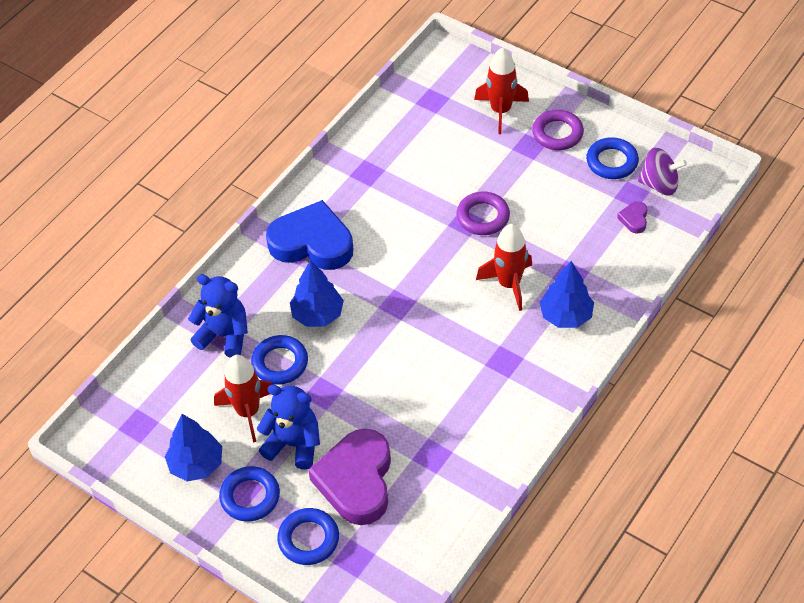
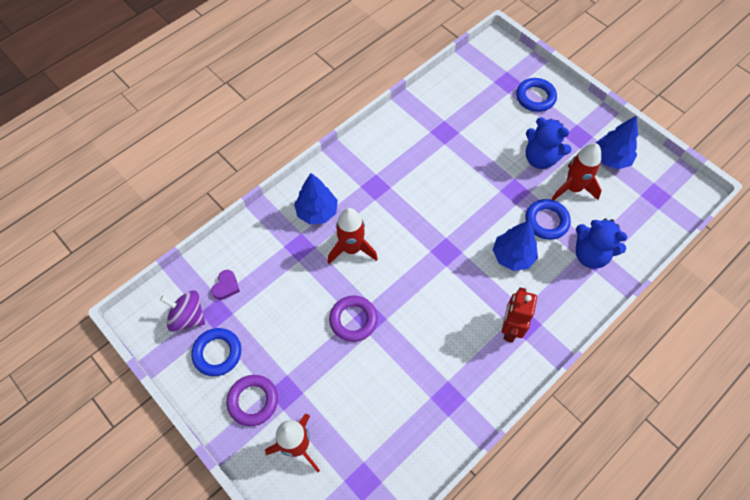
camera: 170 degrees left, 10 degrees up
(250, 497) = (573, 130): blue ring -> none
(312, 243) = (510, 328): blue heart -> red robot
(356, 481) = (499, 126): purple heart -> none

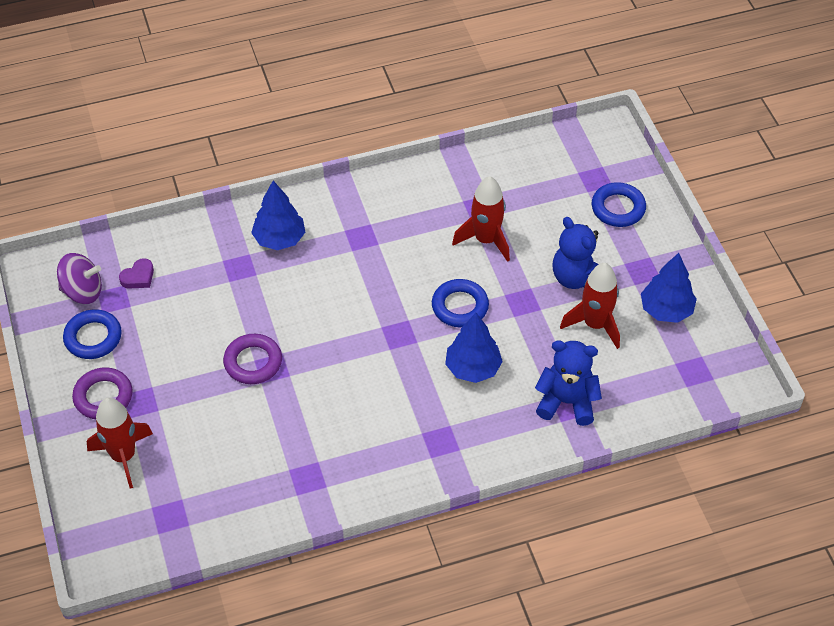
camera: 25 degrees right, 10 degrees down
(188, 317) = (82, 291): purple spinning top -> purple spinning top turned 135 degrees clockwise
(351, 249) = (294, 291): red rocket -> red rocket (486, 240)
(510, 328) = (421, 439): red robot -> none
(546, 221) = (538, 347): blue ring -> blue ring (460, 306)
(590, 254) = (567, 402): blue teddy bear -> blue teddy bear turned 135 degrees clockwise

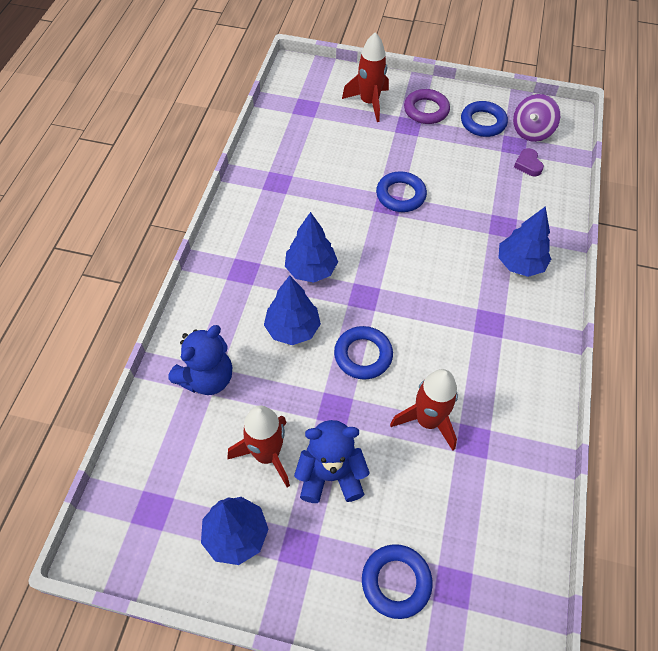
camera: 120 degrees right, 5 degrees up
(253, 362) = (400, 195): purple ring -> blue ring
(399, 388) = (311, 270): none -> blue tree

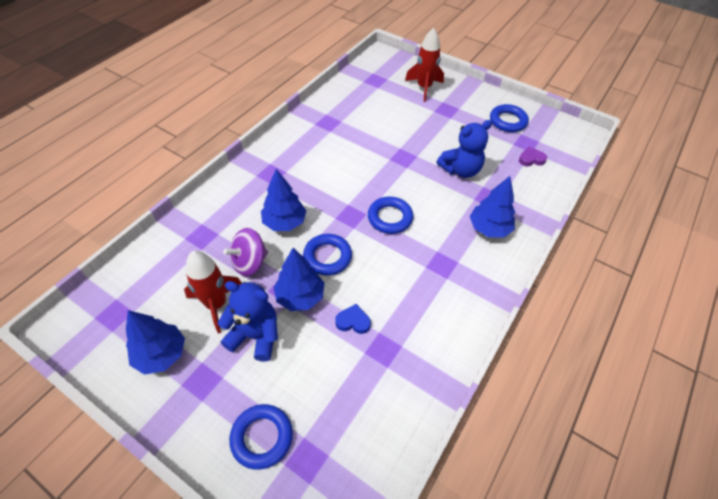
camera: 20 degrees right, 5 degrees down
(207, 378) = (204, 237): blue teddy bear -> blue teddy bear (460, 170)
(311, 270) = (320, 186): blue tree -> blue tree (300, 297)
(400, 195) = (416, 154): blue ring -> blue ring (390, 218)
(426, 110) = (466, 102): purple ring -> none
(427, 421) = (353, 321): red rocket -> blue heart
(528, 165) = (531, 159): purple heart -> purple heart turned 75 degrees clockwise
(531, 131) = (545, 137): purple spinning top -> purple spinning top (250, 262)

